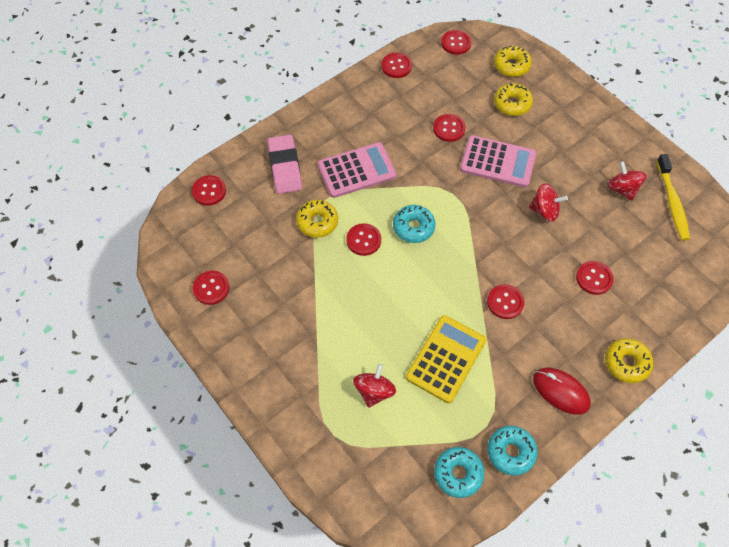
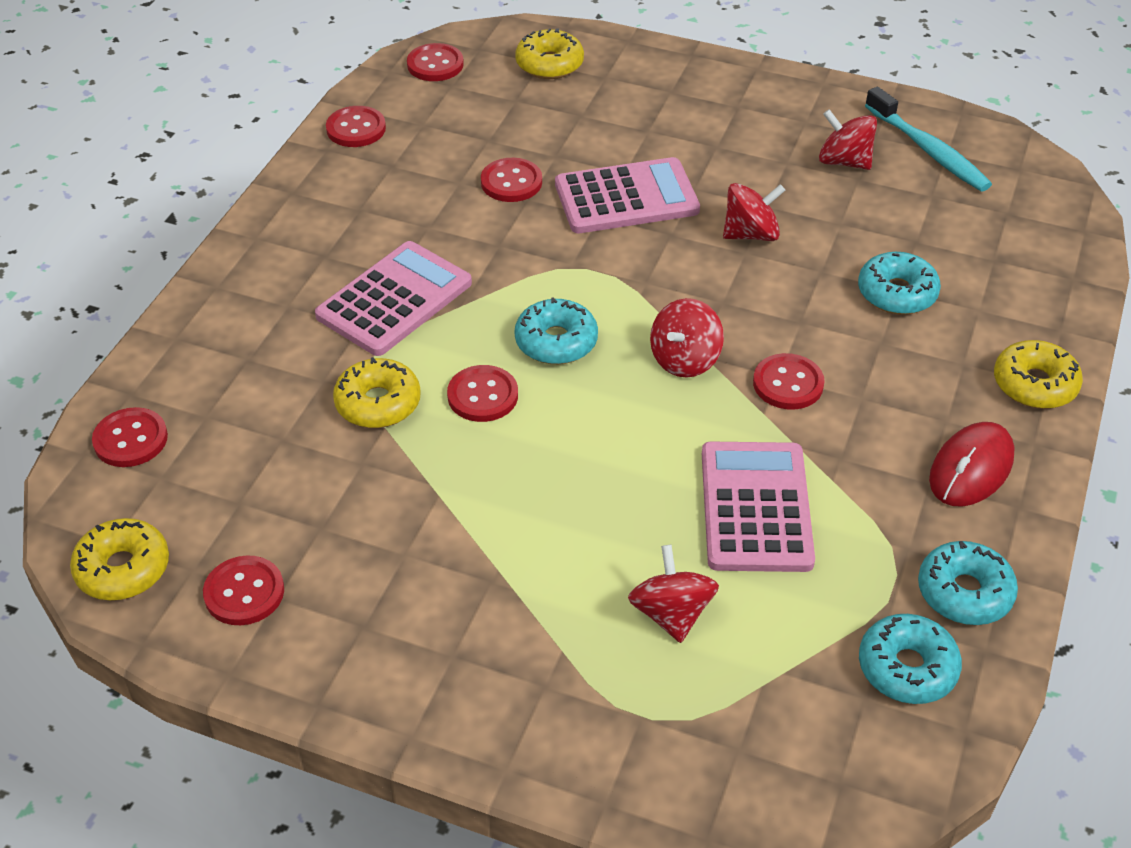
camera: 30 degrees left, 15 degrees down
(285, 167) = (256, 345): pink eraser -> none
(446, 359) = (755, 507): yellow calculator -> pink calculator
(465, 265) = (685, 360): none -> red spinning top
(512, 104) = (589, 113): yellow donut -> yellow donut (123, 569)
(561, 391) = (971, 468): red mouse -> red mouse turned 60 degrees counterclockwise
(594, 278) = (897, 293): red button -> turquoise donut
(672, 202) = (929, 150): yellow toothbrush -> turquoise toothbrush

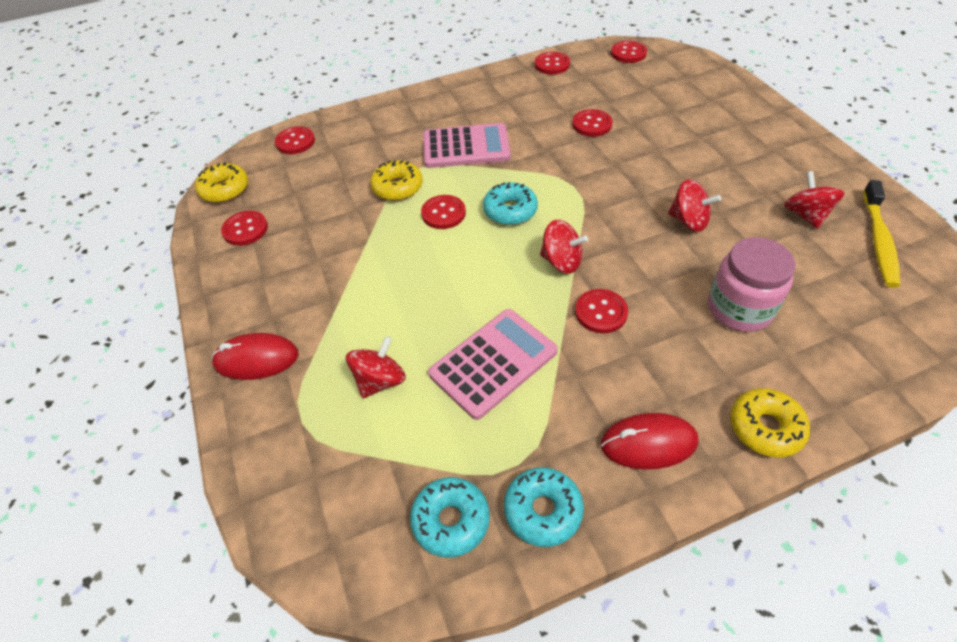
camera: 50 degrees right, 5 degrees up
(503, 708) = (256, 359): none -> red mouse
(549, 64) = (689, 79): yellow donut -> none
(626, 197) = (642, 163): pink calculator -> none
(685, 360) = (561, 261): red spinning top -> red spinning top turned 150 degrees counterclockwise
(897, 293) = (739, 308): turquoise donut -> pink jar
(929, 150) = (878, 241): turquoise toothbrush -> yellow toothbrush

